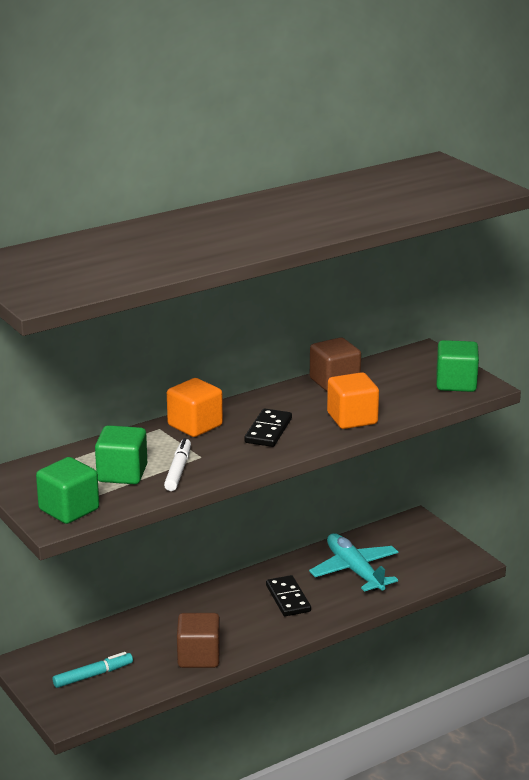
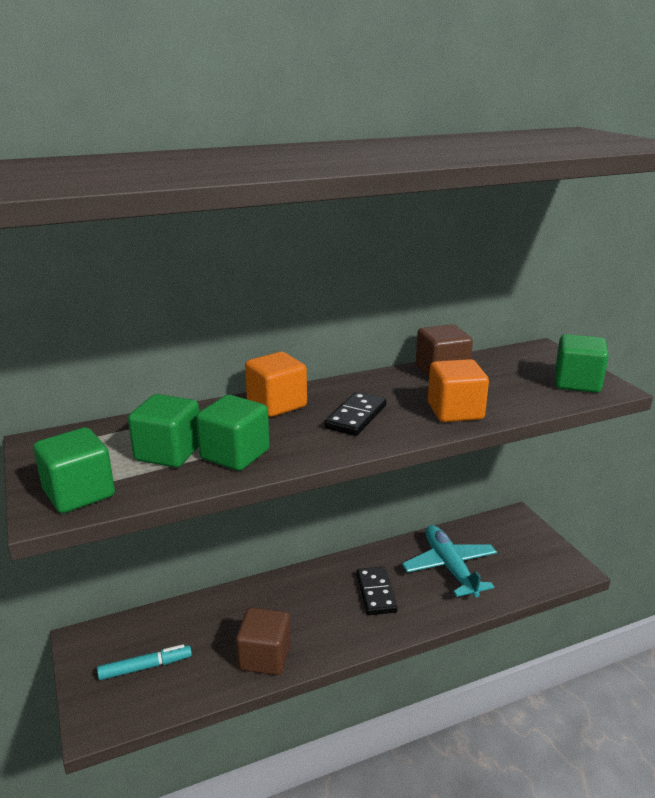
camera: 10 degrees right, 0 degrees up
(178, 470) = (235, 454): white marker -> green cube

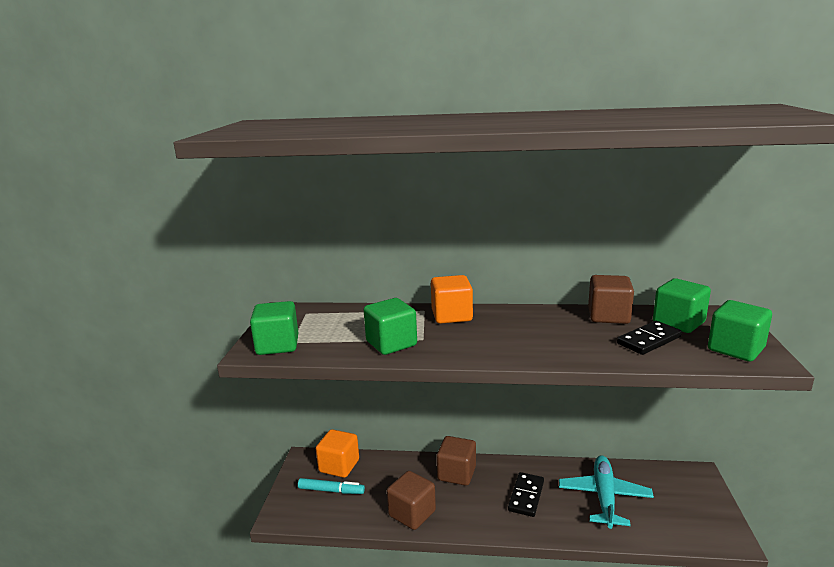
camera: 30 degrees right, 5 degrees down
(168, 453) = (351, 332): green cube -> green cube (678, 323)
(288, 593) = (456, 473): none -> brown cube
(356, 417) = (502, 336): black domino -> black domino (648, 340)
(455, 411) = (590, 349): orange cube -> orange cube (339, 466)

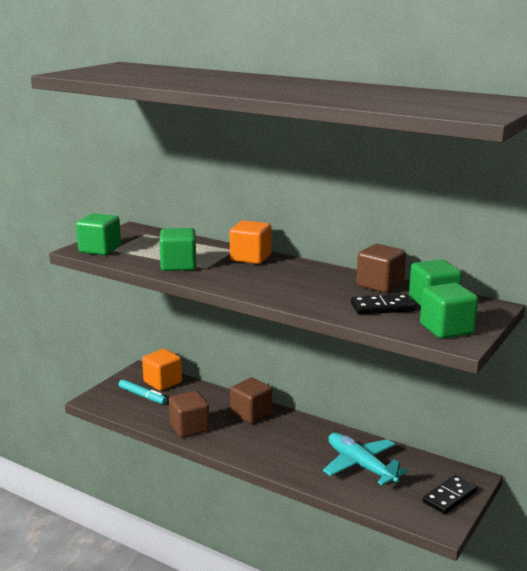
camera: 25 degrees right, 0 degrees up
(526, 496) = (293, 445): black domino -> black domino (449, 497)
(604, 497) = (360, 466): turquoise plane -> turquoise plane turned 75 degrees counterclockwise

